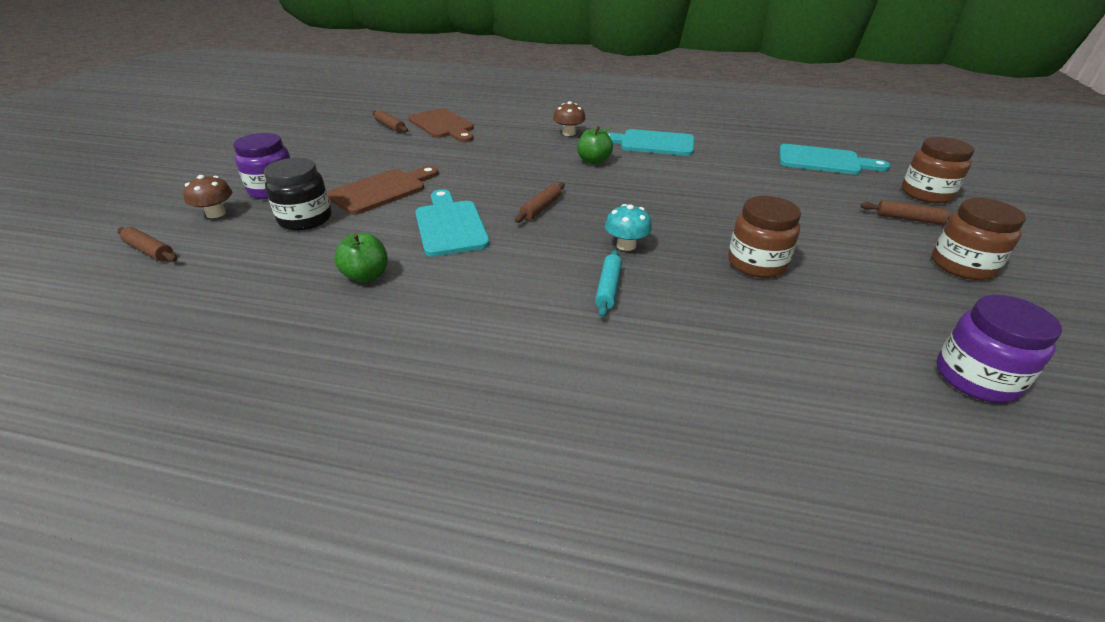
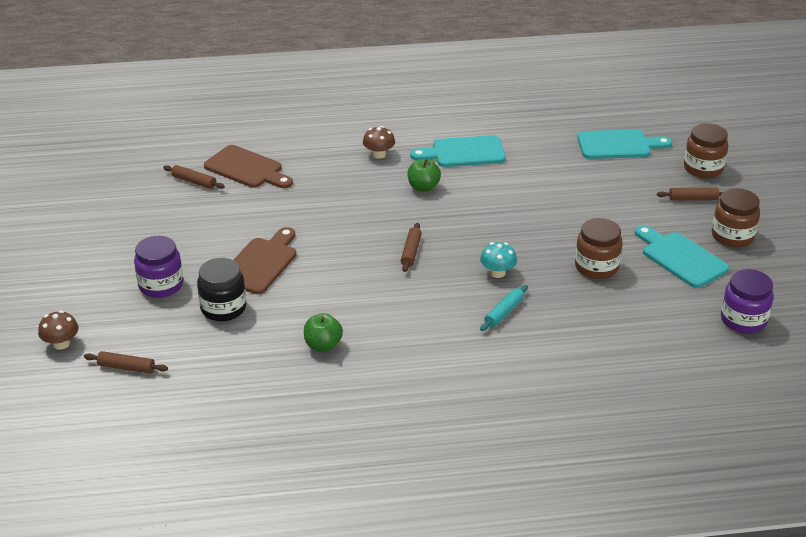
camera: 20 degrees left, 0 degrees up
(216, 213) = (138, 321): brown mushroom -> brown mushroom (61, 344)
(450, 225) = (350, 286): turquoise cutting board -> turquoise cutting board (681, 258)
(608, 288) = (504, 312): turquoise rolling pin -> turquoise rolling pin turned 45 degrees clockwise

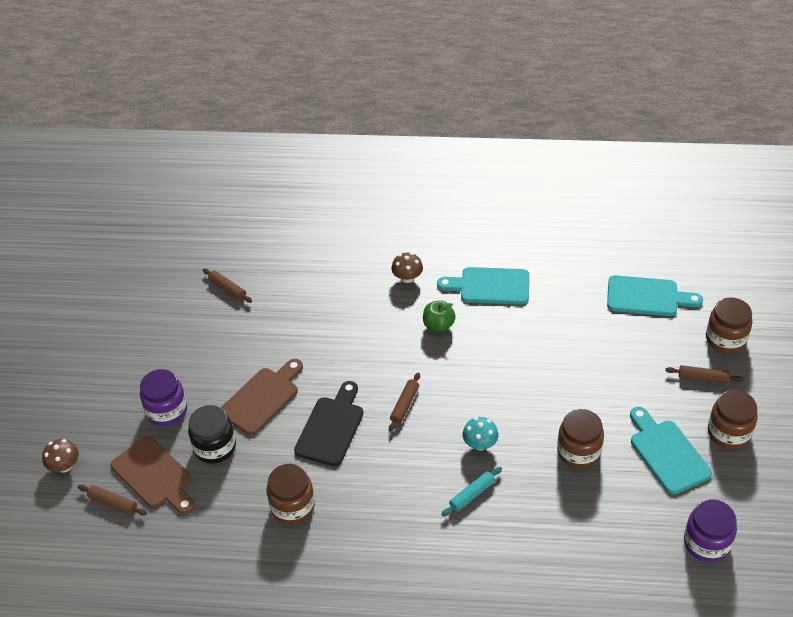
camera: 15 degrees right, 10 degrees up
(246, 169) = (279, 279): brown cutting board -> brown cutting board (154, 476)
(323, 345) = (293, 506): green apple -> brown jar
(342, 278) = (331, 427): none -> black cutting board

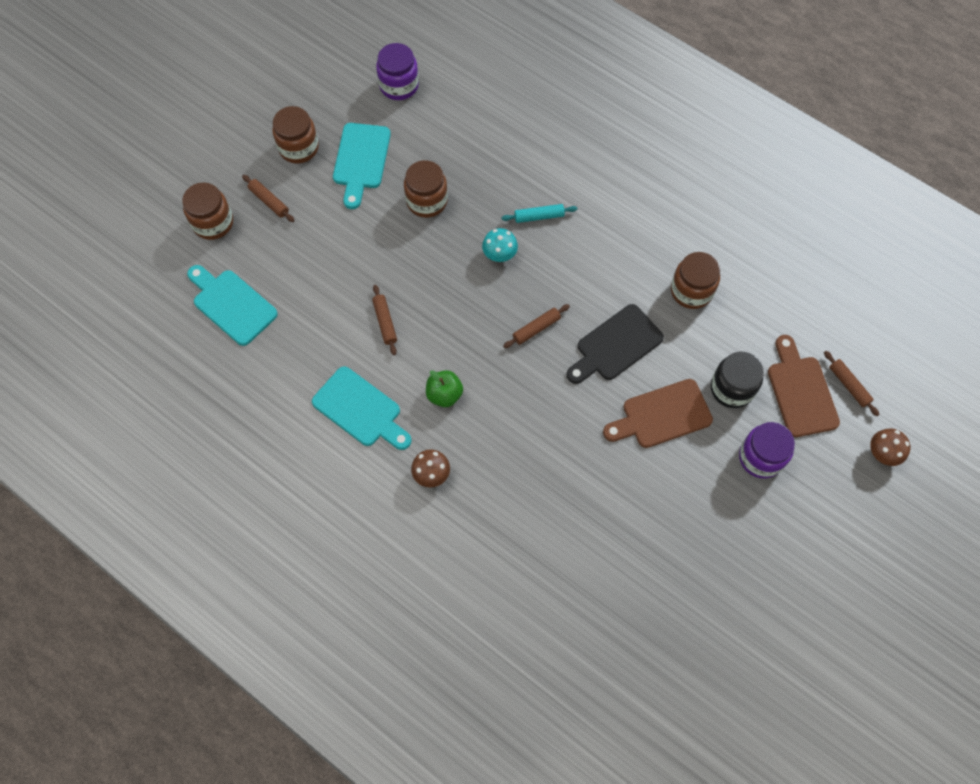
camera: 150 degrees left, 20 degrees up
(227, 289) = (627, 583): brown rolling pin -> brown rolling pin (385, 322)

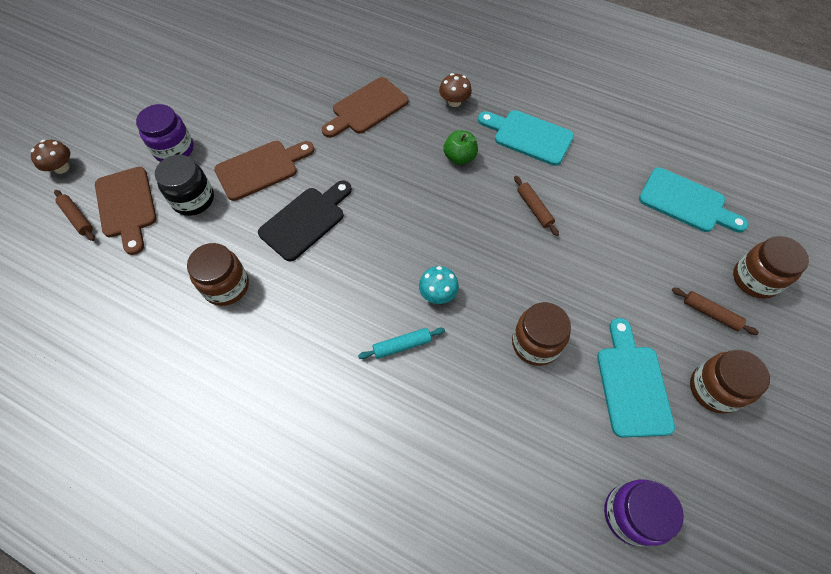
camera: 170 degrees right, 5 degrees down
(536, 328) = (385, 224): brown rolling pin -> none
(537, 481) = (366, 108): none -> brown cutting board

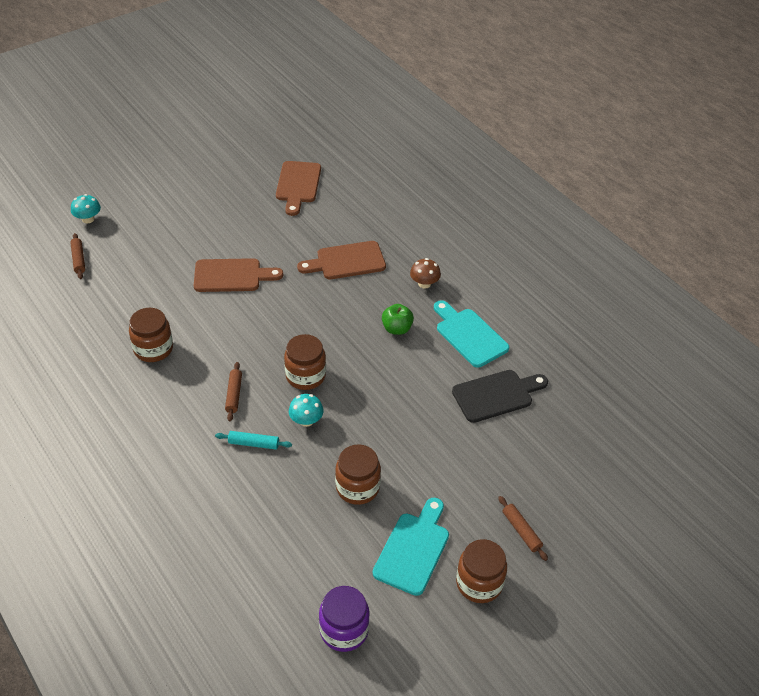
camera: 25 degrees right, 15 degrees down
(61, 167) = (88, 219): brown mushroom -> turquoise mushroom
(126, 206) = (117, 264): brown cutting board -> brown cutting board (298, 185)
(174, 149) = (176, 236): purple jar -> none
(193, 199) = (167, 278): black jar -> none
(306, 221) = (241, 327): black cutting board -> black cutting board (496, 395)
(534, 208) = (431, 392): brown rolling pin -> brown rolling pin (234, 394)
(686, 202) = (570, 441): turquoise cutting board -> none
(755, 279) = (583, 524): brown jar -> brown jar (305, 376)

